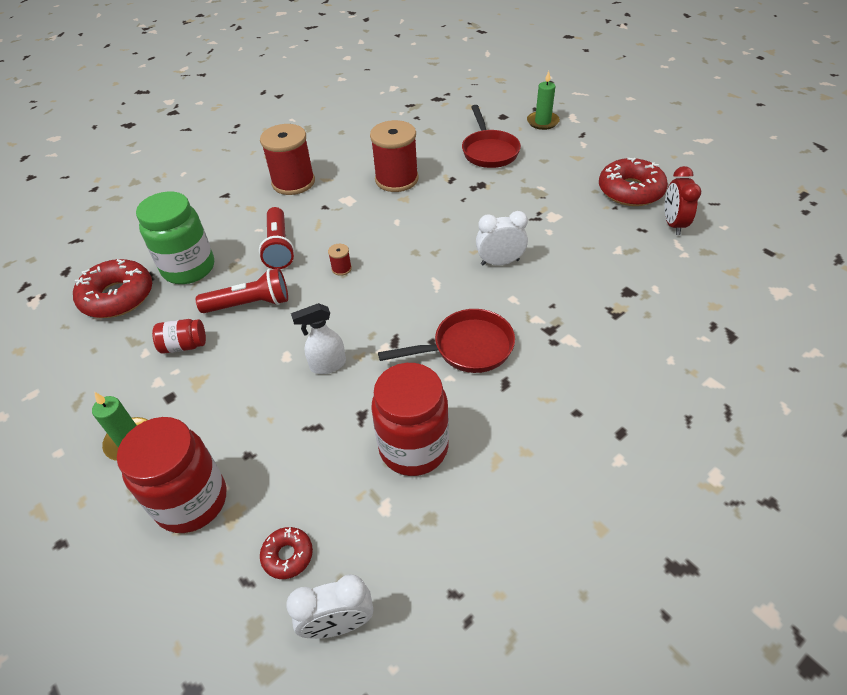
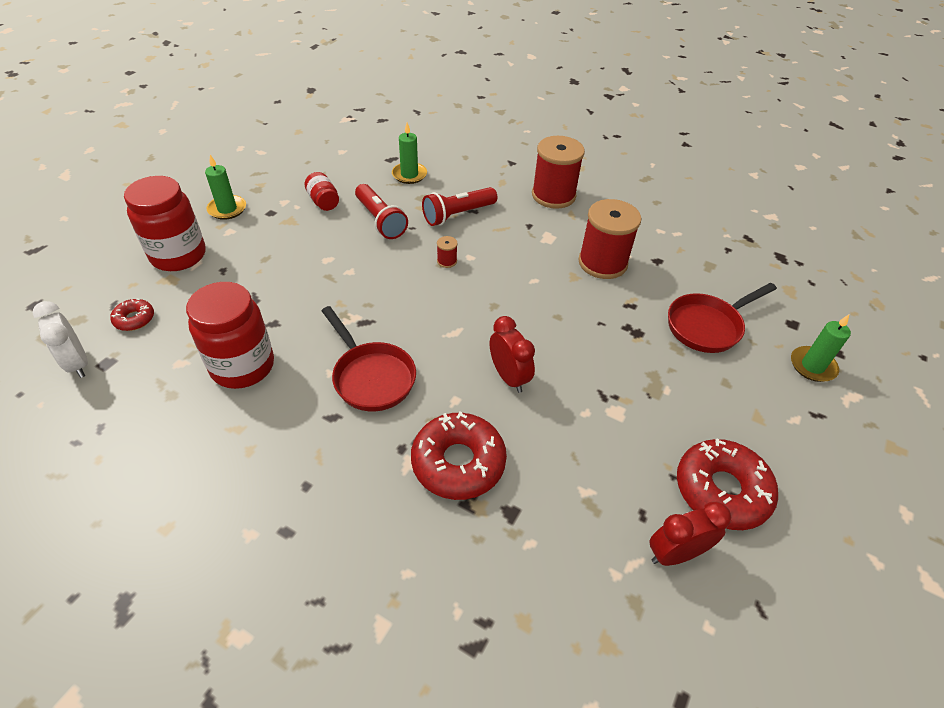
camera: 65 degrees right, 0 degrees up
(118, 297) = (364, 152): red donut -> red donut (458, 462)
(189, 268) = (409, 175): green jar -> green candle
(327, 365) = (324, 286): white spray bottle -> none
(500, 262) = (509, 377): white clock -> red clock

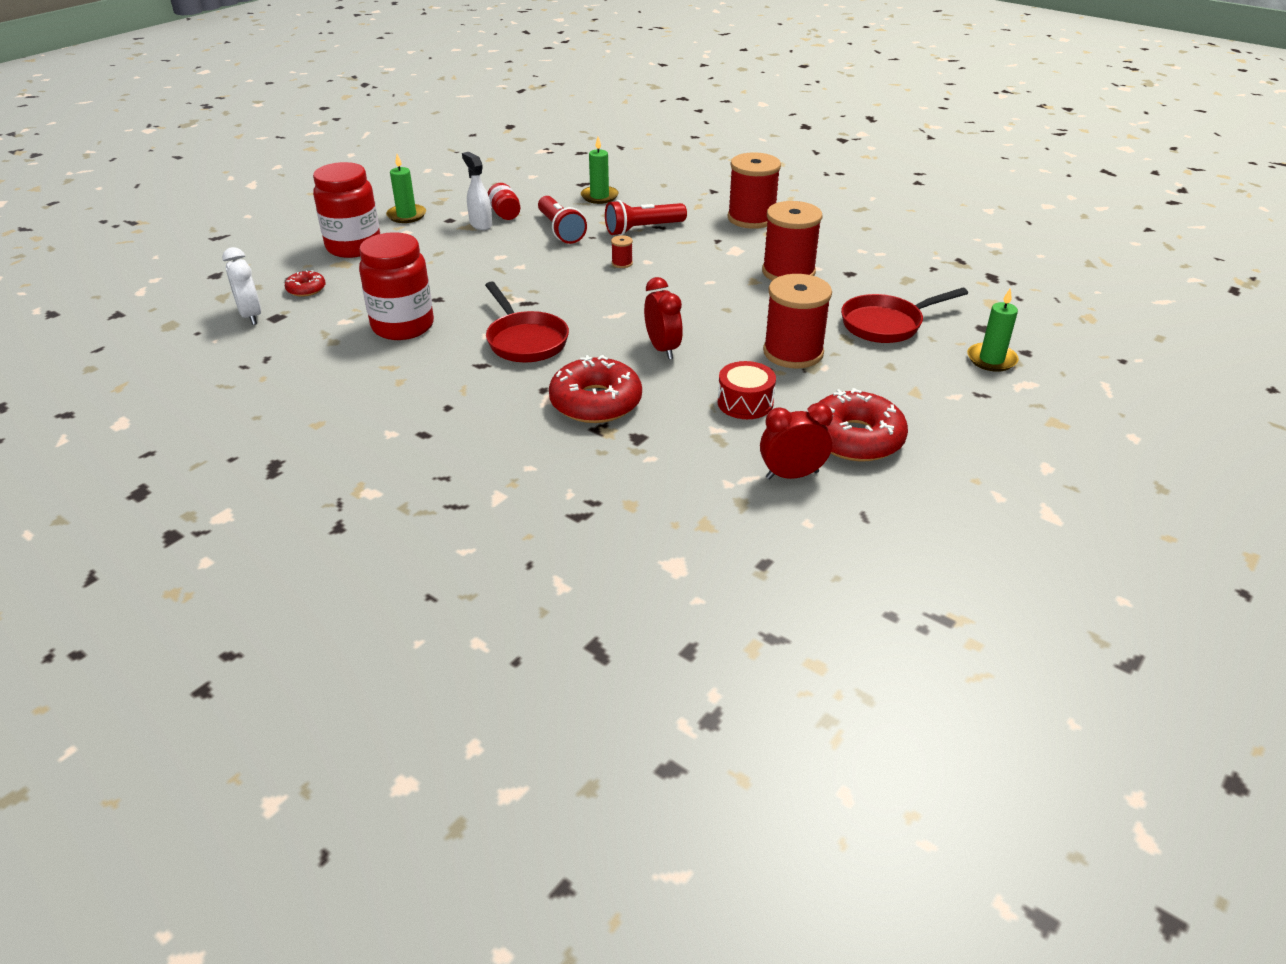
camera: 10 degrees right, 10 degrees down
(302, 217) = (480, 224): none -> white spray bottle
(605, 448) = (745, 403): none -> red drum
(633, 372) = (793, 352): none -> red spool

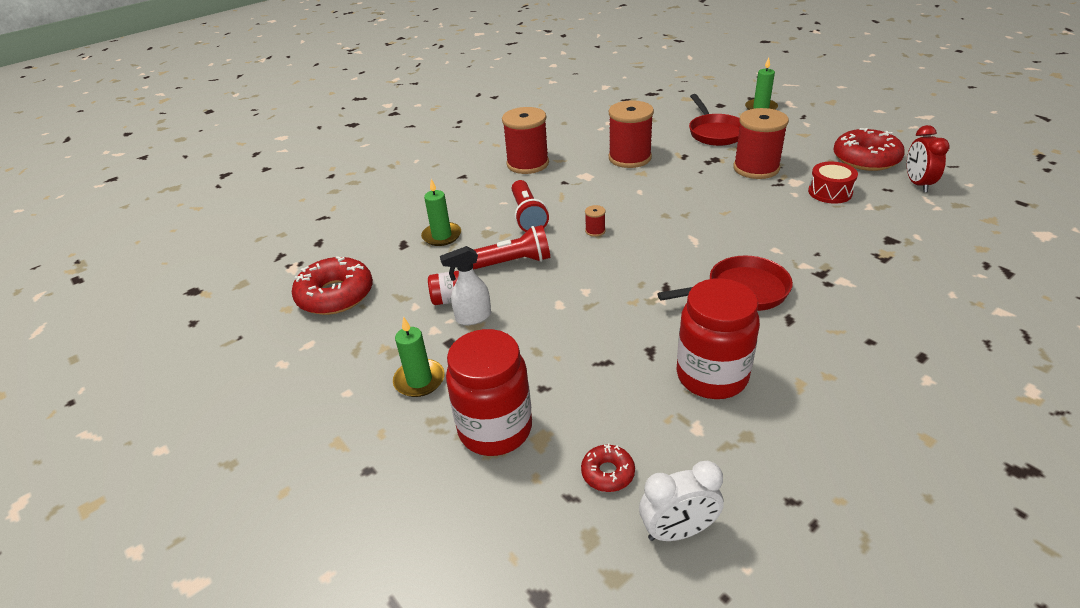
camera: 75 degrees left, 0 degrees up
(595, 402) = (843, 257): red donut -> red donut (335, 295)
(662, 349) = (753, 220): red clock -> none

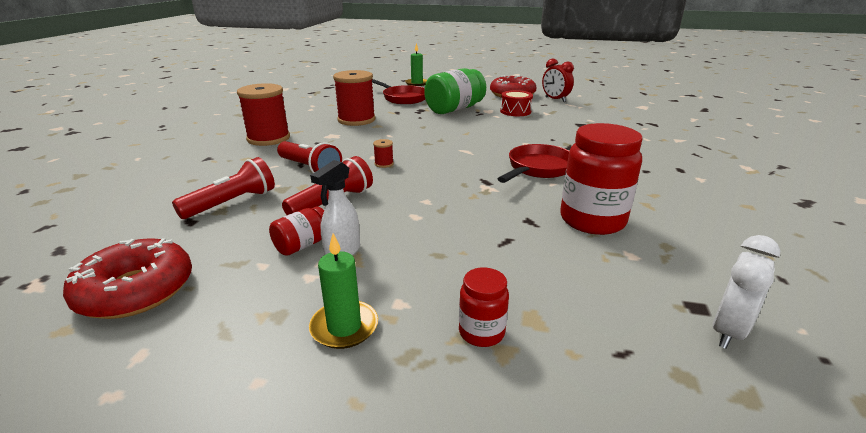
camera: 40 degrees left, 10 degrees down
(442, 236) = (232, 203): green candle -> red flashlight
(495, 429) = (481, 332): red jar -> red jar, size x0.51
(607, 473) = (621, 317): red donut -> none
(756, 168) = (455, 109): red spool -> green jar

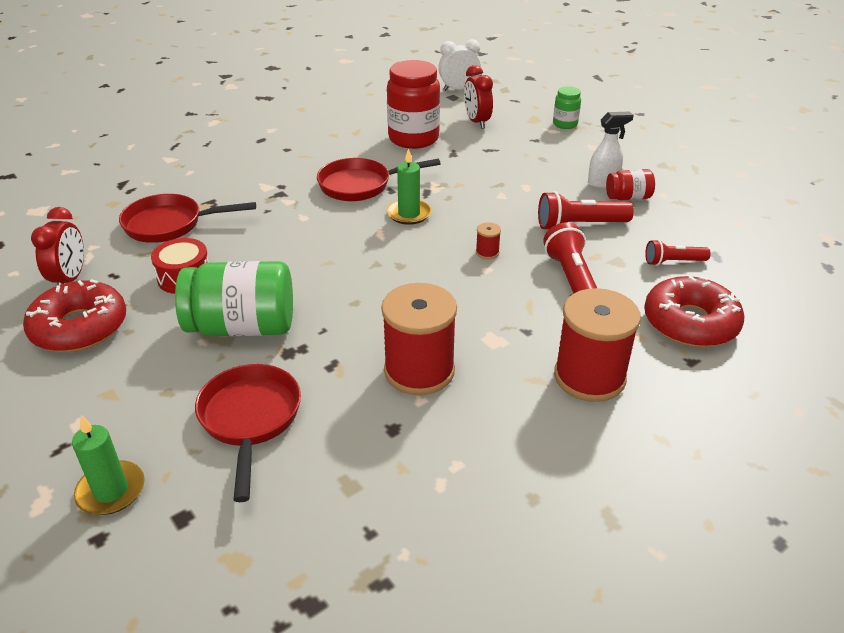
camera: 140 degrees left, 10 degrees up
(136, 290) = (751, 209): red donut -> red donut (690, 323)
(232, 203) = (673, 262): red flashlight -> red flashlight, size x0.63
(344, 327) = (630, 148): green candle -> green candle (409, 214)
(481, 332) = (565, 124): red jar -> green jar
(576, 120) = (170, 225): none -> red pan
(585, 274) = (477, 122): none -> red clock

